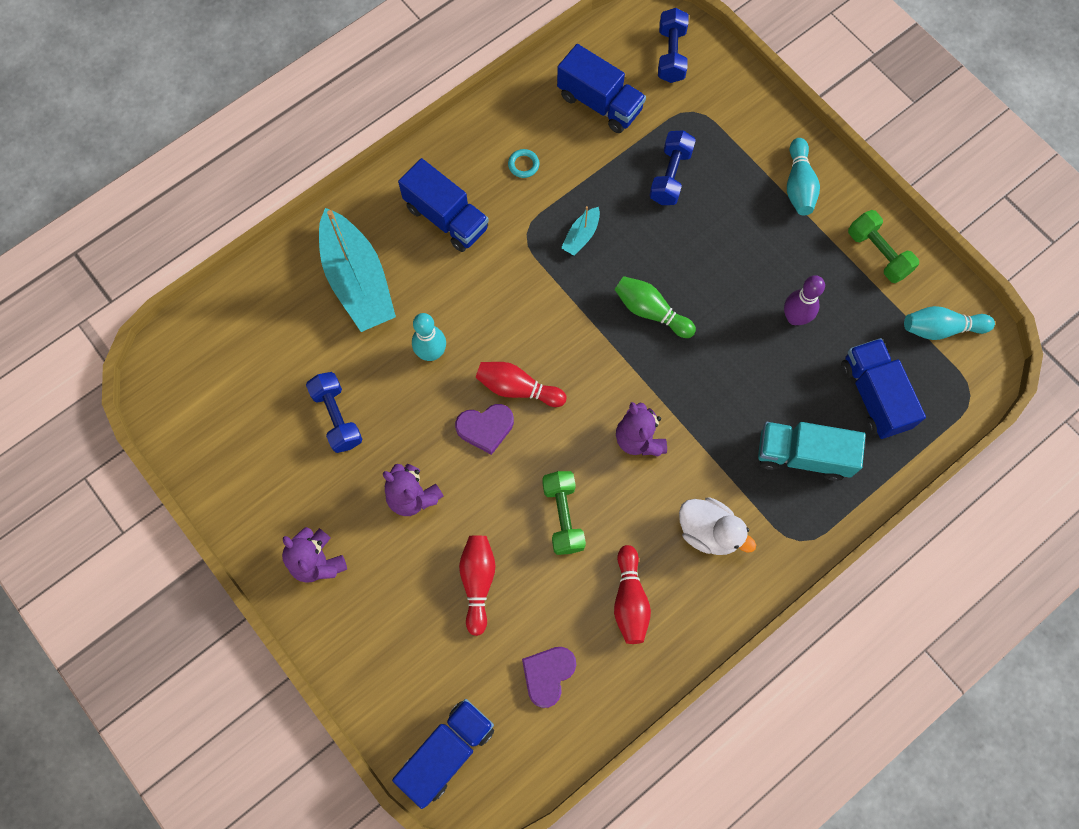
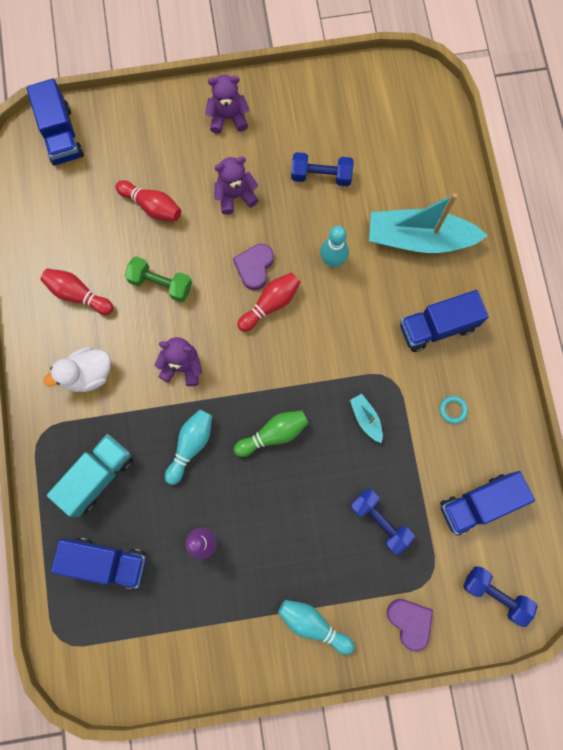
camera: 120 degrees right, 5 degrees up
(548, 675) = (66, 217): purple heart -> purple heart (410, 622)
(878, 253) = (216, 649): green dumbbell -> none
(940, 328) = (125, 656): turquoise bowling pin -> turquoise bowling pin (191, 445)

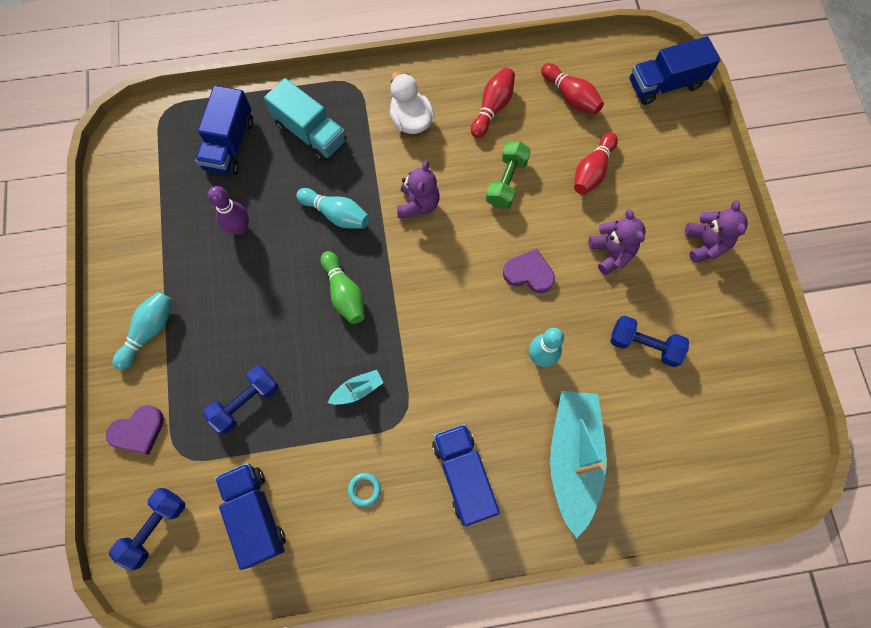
camera: 90 degrees right, 5 degrees down
(270, 304) = (487, 290): red bowling pin -> red bowling pin (571, 97)
(321, 175) = (644, 345): blue dumbbell -> blue dumbbell turned 75 degrees counterclockwise

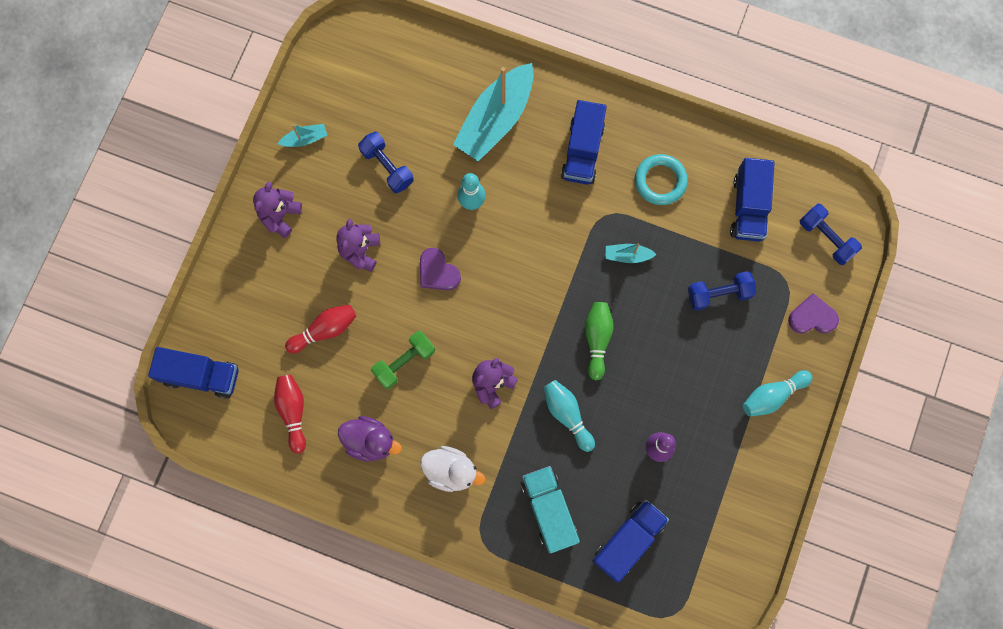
camera: 150 degrees left, 5 degrees up
(155, 528) = (826, 238): blue dumbbell -> blue dumbbell turned 75 degrees clockwise
(364, 489) = (660, 181): turquoise ring -> turquoise ring, size x1.93
(411, 120) = (451, 471): white duck -> white duck turned 75 degrees counterclockwise
(492, 108) = (370, 441): red bowling pin -> purple duck
(739, 328) = (305, 139): none -> turquoise boat

